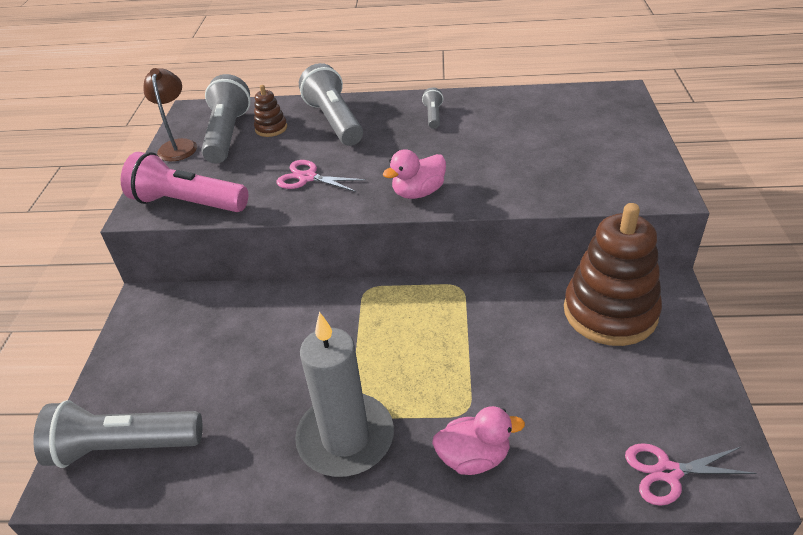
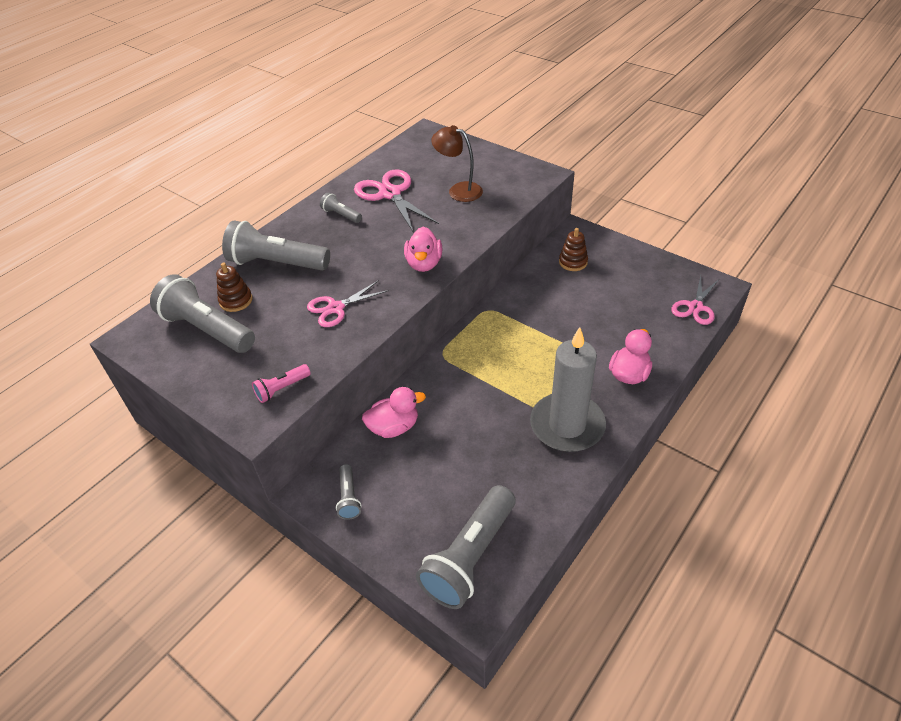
camera: 55 degrees left, 5 degrees up
(150, 326) = (349, 498): none -> grey flashlight
(178, 146) = (180, 366): brown lamp -> brown lamp (458, 190)
(187, 203) = (281, 389): pink flashlight -> pink flashlight, size x0.47
(249, 309) = (394, 427): none -> pink duck
(496, 123) = (390, 194): none -> pink scissors
(610, 312) = (573, 262): brown stacking toy -> brown stacking toy, size x0.44

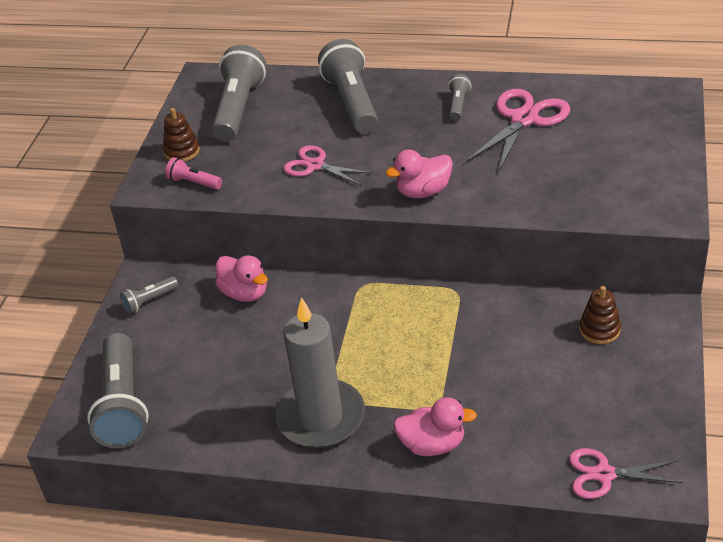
camera: 65 degrees right, 5 degrees down
(236, 301) = (284, 105): brown stacking toy -> brown stacking toy (182, 151)
(458, 190) = (575, 163): brown lamp -> none
(469, 557) = (123, 405): grey flashlight -> grey flashlight turned 105 degrees counterclockwise

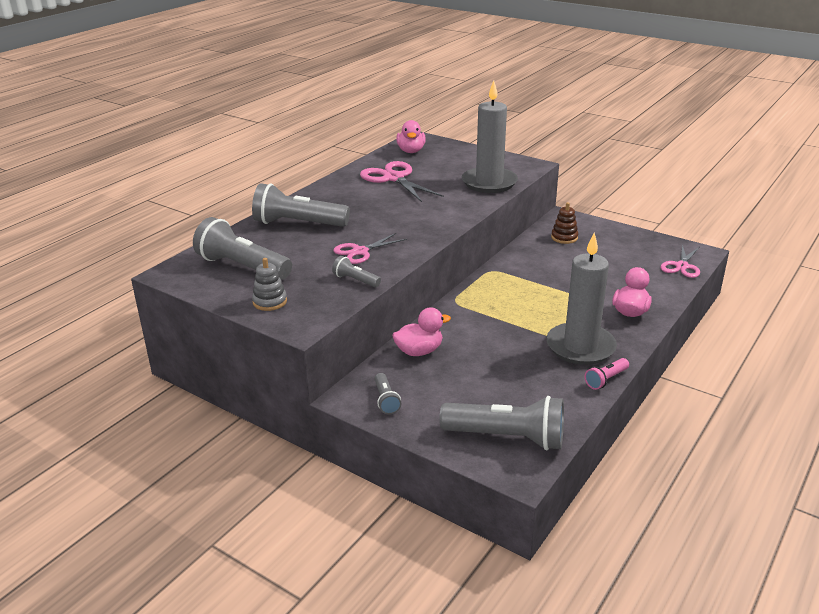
camera: 70 degrees left, 10 degrees down
(182, 151) = (270, 302): brown stacking toy -> grey stacking toy
(193, 183) = (321, 304): pink flashlight -> pink flashlight (606, 380)
(423, 192) = (435, 222): pink duck -> pink duck (411, 151)
(458, 105) = (351, 192): grey flashlight -> grey flashlight (355, 280)
(576, 196) = (489, 183): none -> grey candle

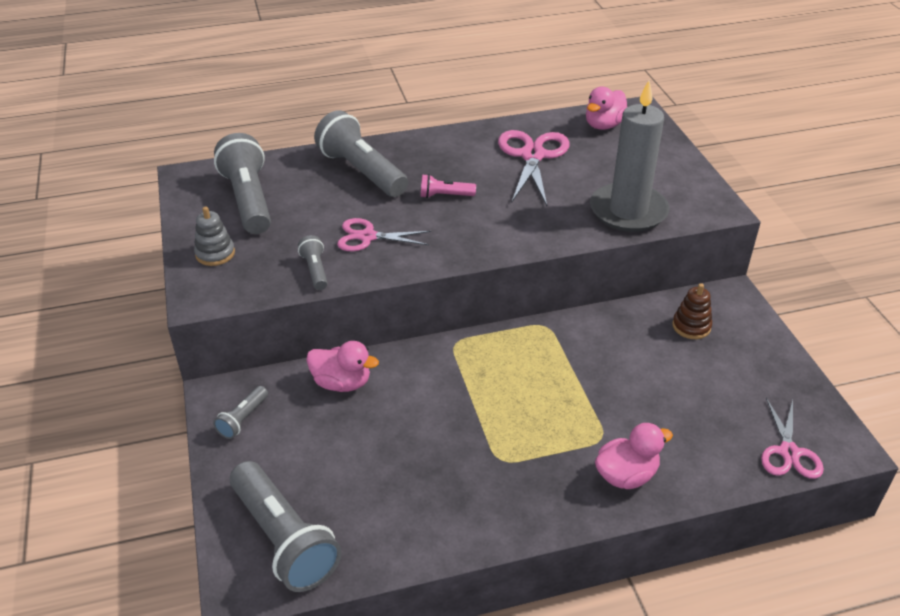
camera: 40 degrees right, 10 degrees up
(580, 347) = (503, 483): grey candle -> none
(606, 380) = (471, 544): pink flashlight -> pink flashlight (445, 196)
(681, 266) = (789, 452): pink scissors -> pink scissors turned 60 degrees counterclockwise

